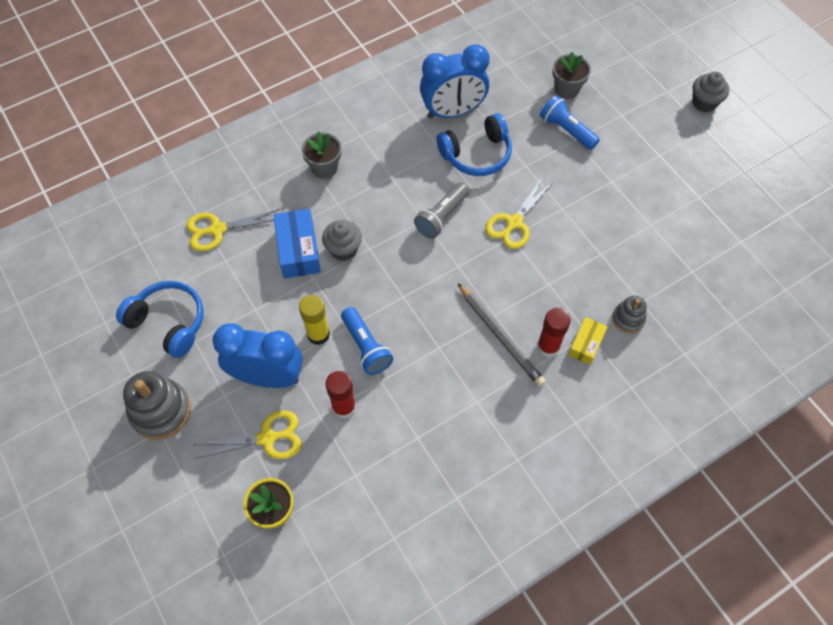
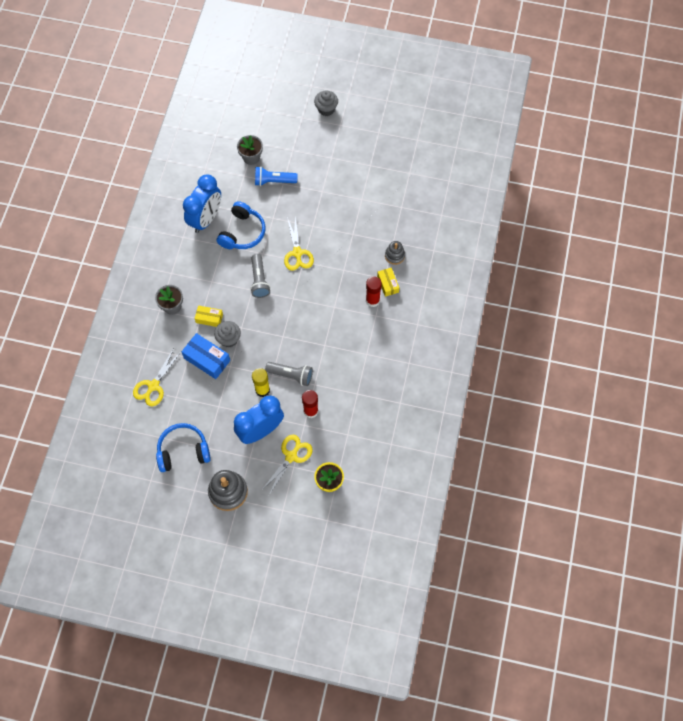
camera: 45 degrees left, 5 degrees up
(347, 211) = (209, 318): none -> yellow box
(366, 347) = (291, 375): blue flashlight -> grey flashlight
(500, 336) = (346, 315): grey pencil -> none

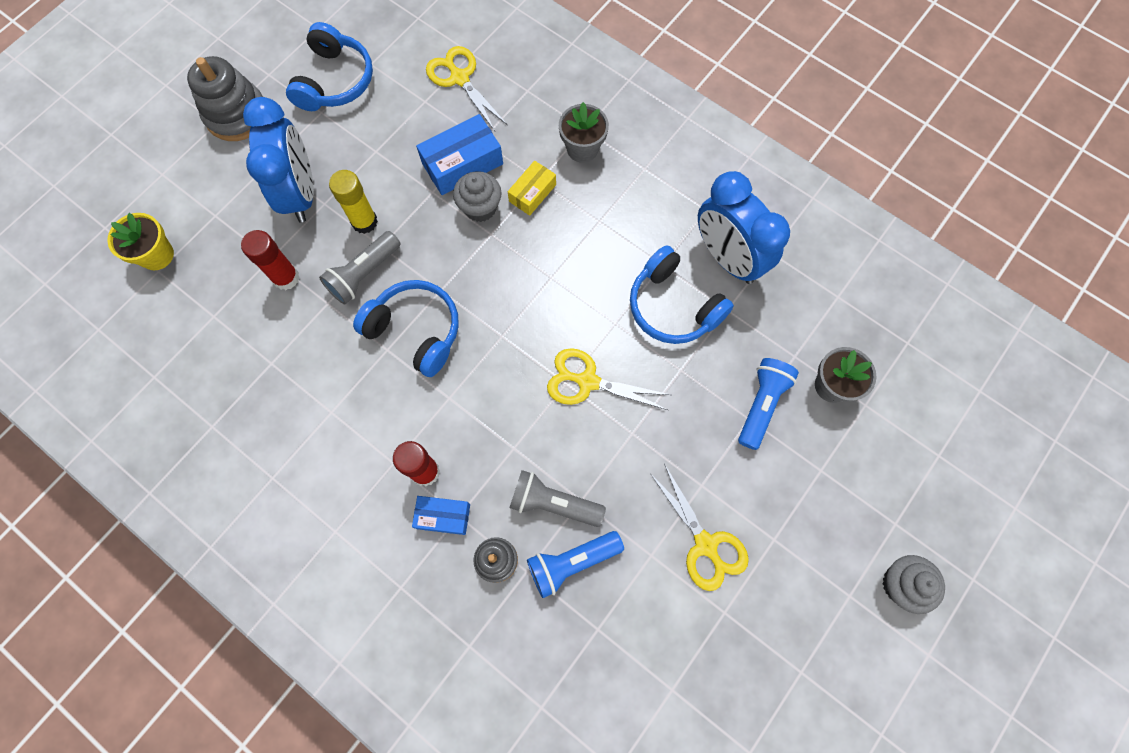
camera: 115 degrees right, 5 degrees up
(259, 280) = (564, 296): grey flashlight -> grey flashlight (553, 503)
(291, 456) = (232, 219): yellow scissors -> yellow scissors (705, 544)
(309, 337) = (415, 331): none -> blue headphones
(380, 227) = (572, 562): none -> blue flashlight
(388, 284) = (443, 516): yellow box -> blue box

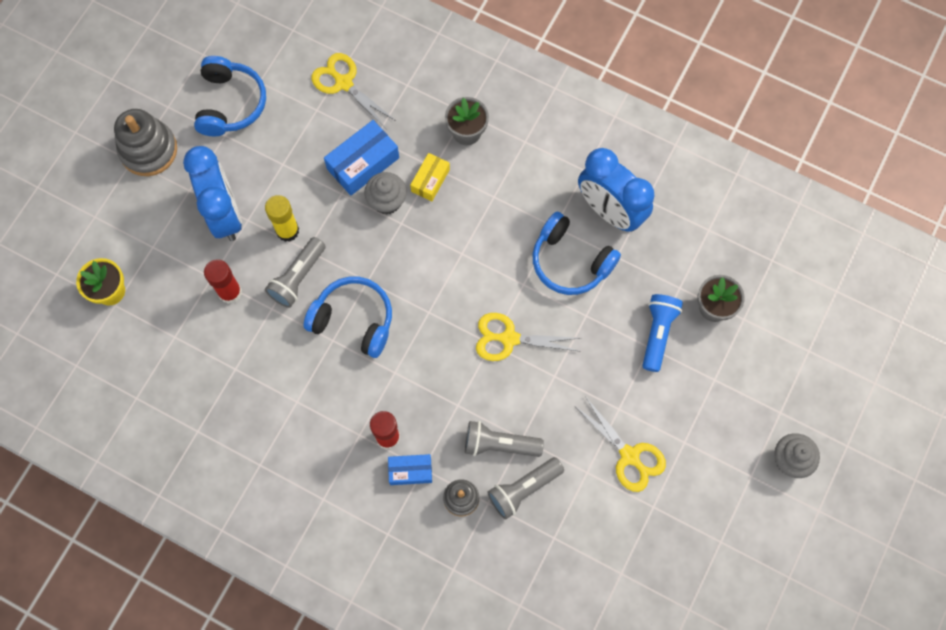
camera: 10 degrees left, 0 degrees up
(572, 562) = (523, 489): blue flashlight -> grey flashlight

